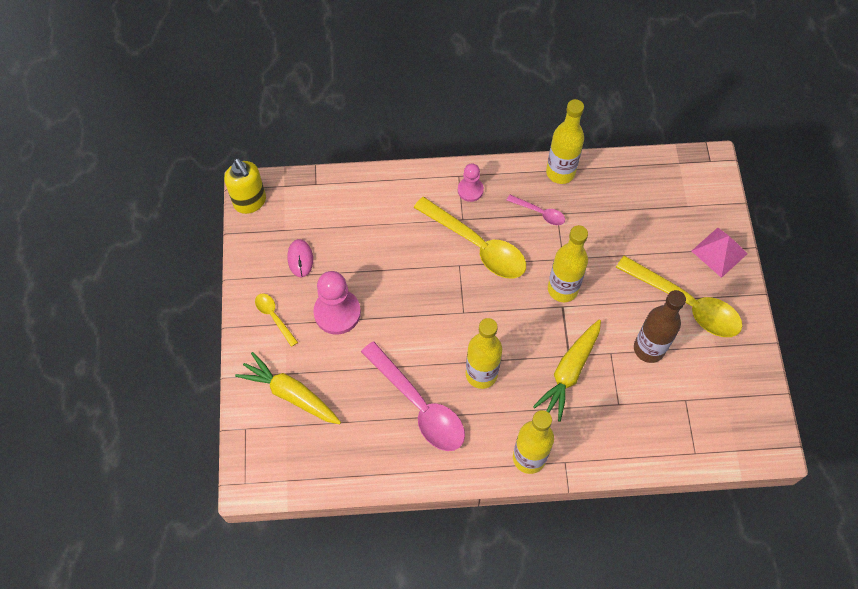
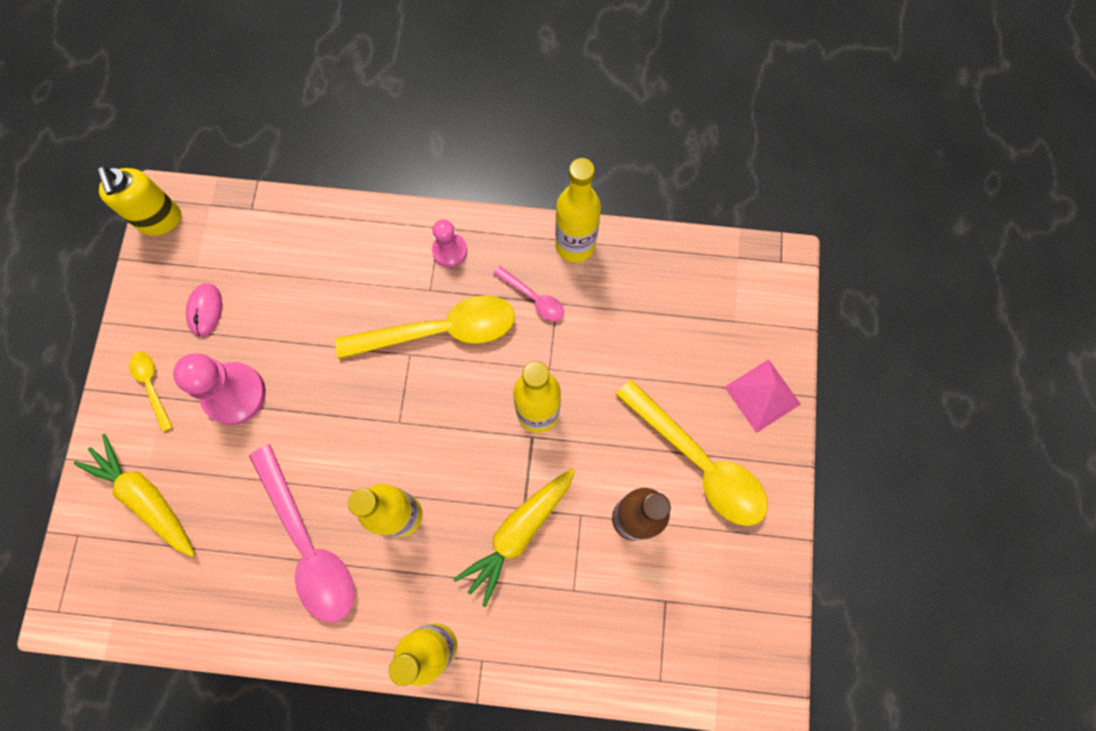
camera: 10 degrees right, 10 degrees up
(477, 245) = (440, 330): yellow spoon -> yellow spoon turned 60 degrees counterclockwise

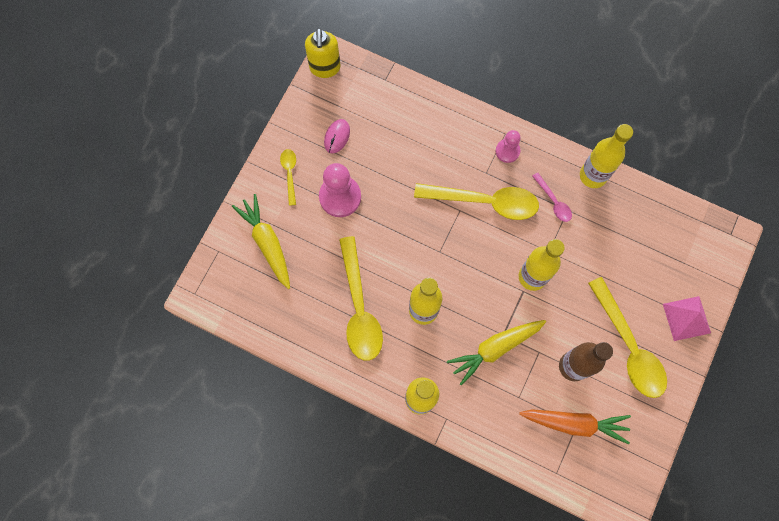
camera: 20 degrees right, 0 degrees up
(308, 544) = (359, 308): pink spoon -> yellow spoon
(662, 599) = (575, 423): none -> orange carrot

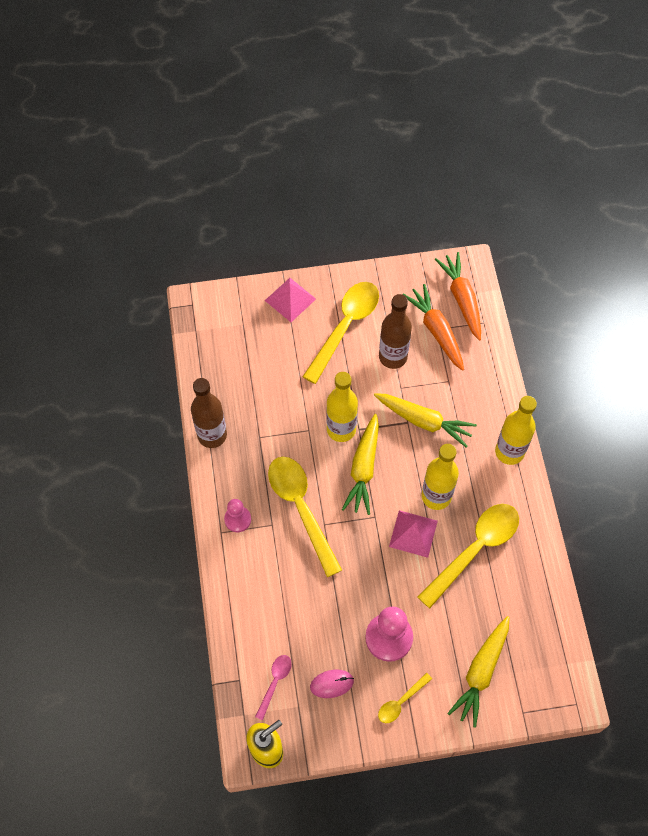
camera: 125 degrees left, 10 degrees down
(406, 270) = (413, 533): none -> pink pyramid
(486, 271) = (363, 468): none -> yellow carrot
(553, 201) = (260, 452): pink spoon -> pink spoon (275, 682)
(593, 176) = (212, 435): yellow bottle -> brown bottle
(593, 471) = (462, 299): none -> orange carrot

